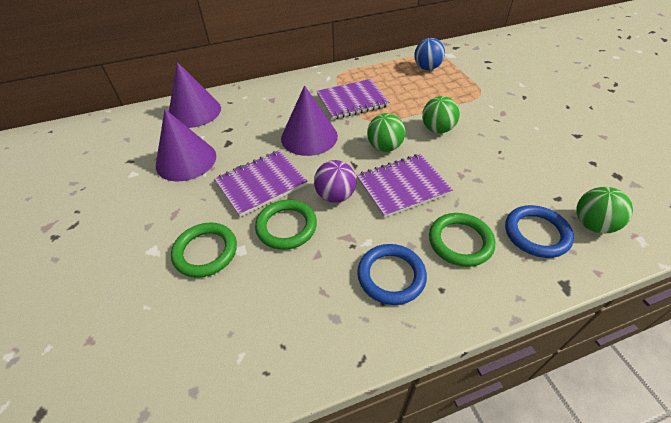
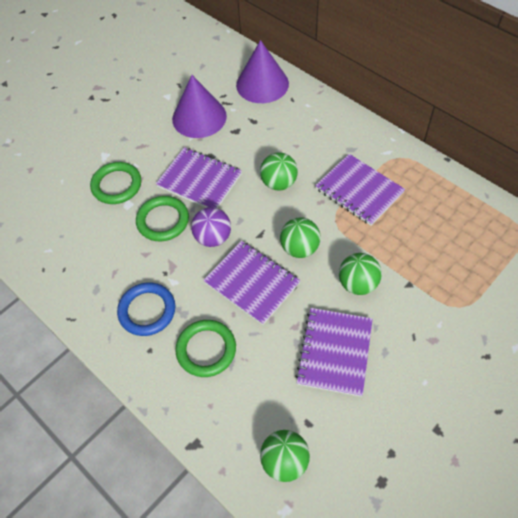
camera: 65 degrees right, 10 degrees up
(309, 137) = (279, 183): purple cone -> green ball
(427, 68) = (478, 234): blue ball -> none
(495, 161) = (334, 352): none -> purple notebook
(536, 233) = (246, 410): blue ring -> none

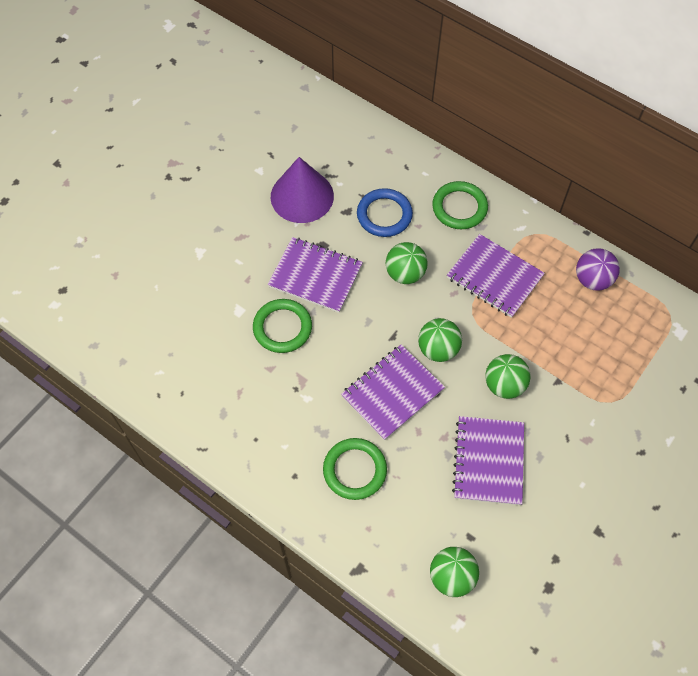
camera: 10 degrees left, 5 degrees up
(116, 185) = (221, 288): green ring -> green ring (459, 207)
(147, 311) = (284, 433): blue ring -> blue ring (384, 215)
(213, 237) = (342, 344): purple ball -> purple ball (592, 279)
(252, 283) = (392, 393): purple notebook -> purple notebook turned 75 degrees counterclockwise
(262, 84) = (369, 148): purple cone -> none

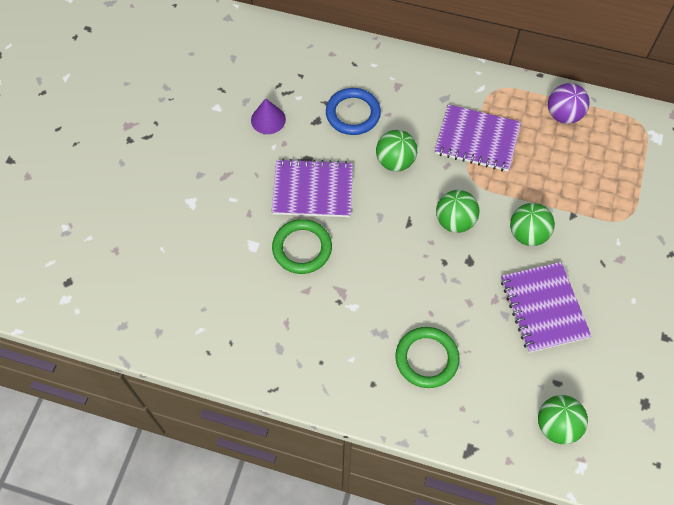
camera: 20 degrees left, 0 degrees up
(302, 196) = (268, 119): purple cone -> purple cone, size x0.55
(392, 393) = (430, 275): purple notebook -> none
(459, 207) = (418, 86): green ring -> none

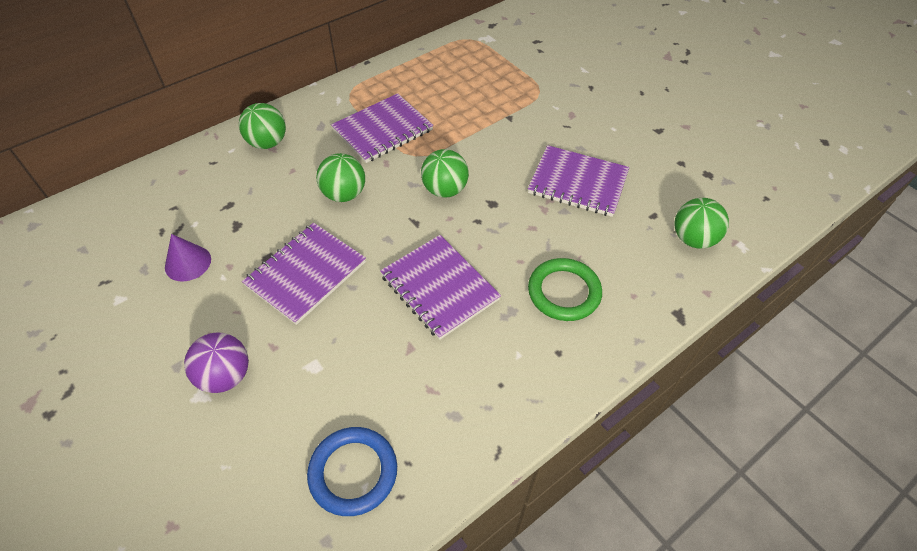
camera: 55 degrees left, 10 degrees down
(302, 248) = (360, 323): green ring -> none
(353, 114) = (262, 194): blue ring -> blue ring (353, 472)
(365, 276) = (439, 288): none -> purple notebook
(527, 234) = (501, 152): green ball -> green ball (267, 143)
(563, 115) = (416, 71): purple ball -> purple ball (225, 376)

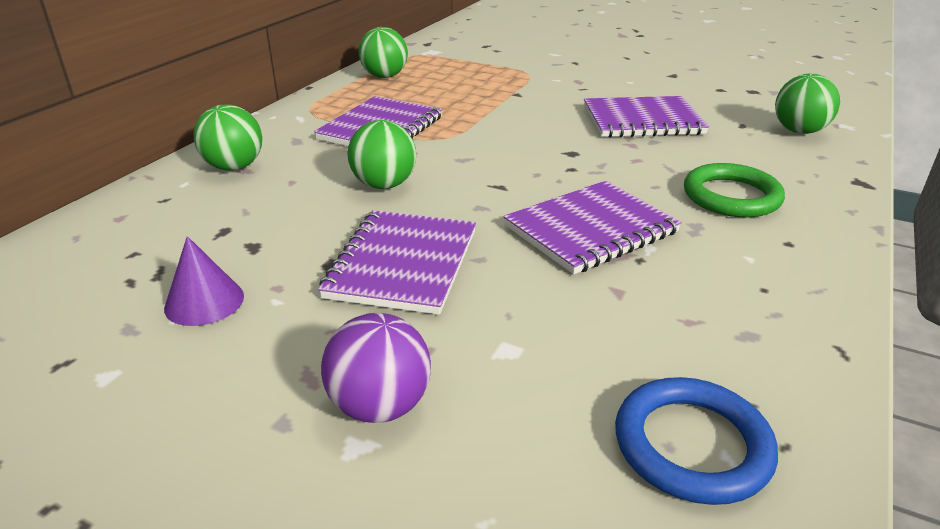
camera: 25 degrees left, 20 degrees down
(439, 288) = (591, 230): purple notebook -> purple notebook turned 60 degrees counterclockwise
(445, 190) = (506, 155): green ball -> green ball (384, 76)

